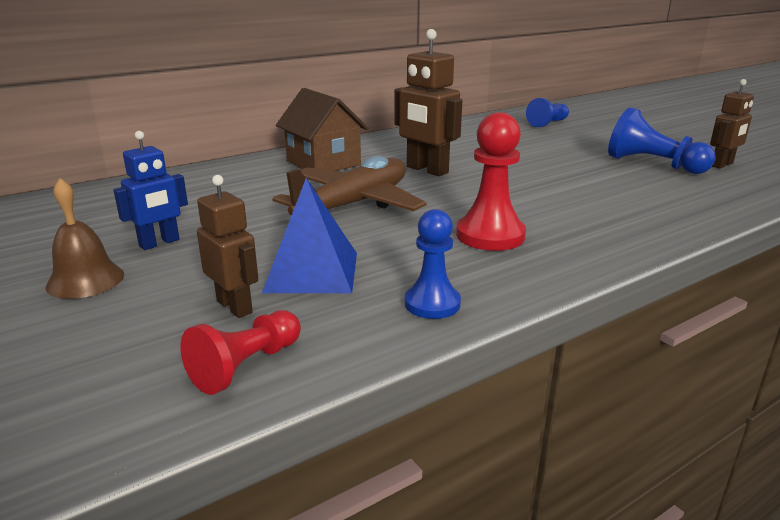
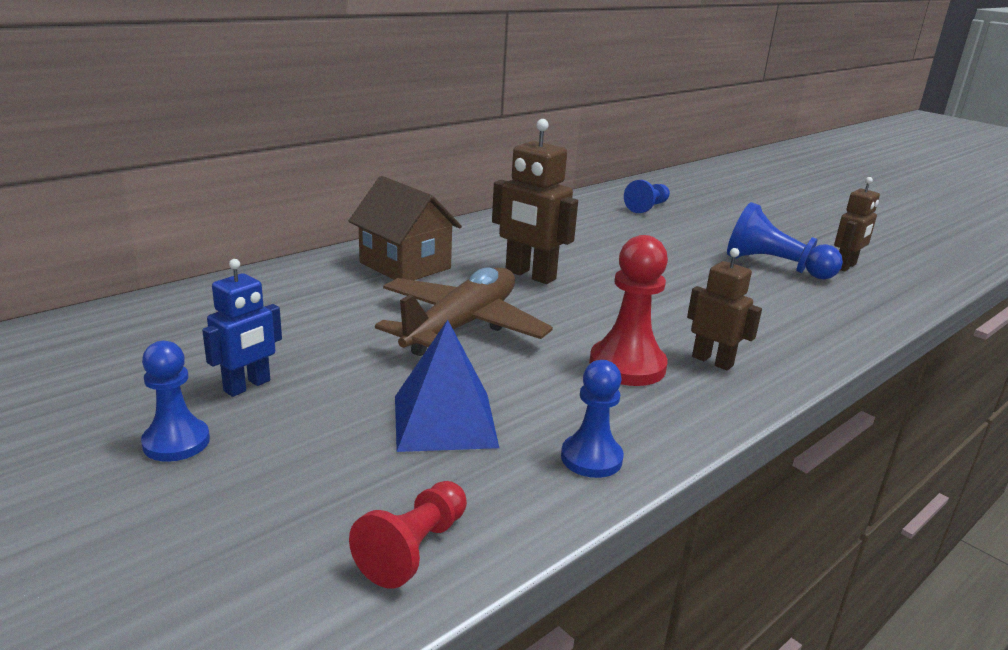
camera: 10 degrees left, 0 degrees up
(85, 280) = (176, 442): brown bell -> blue pawn
(235, 306) = (372, 471): brown robot -> brown robot (712, 361)

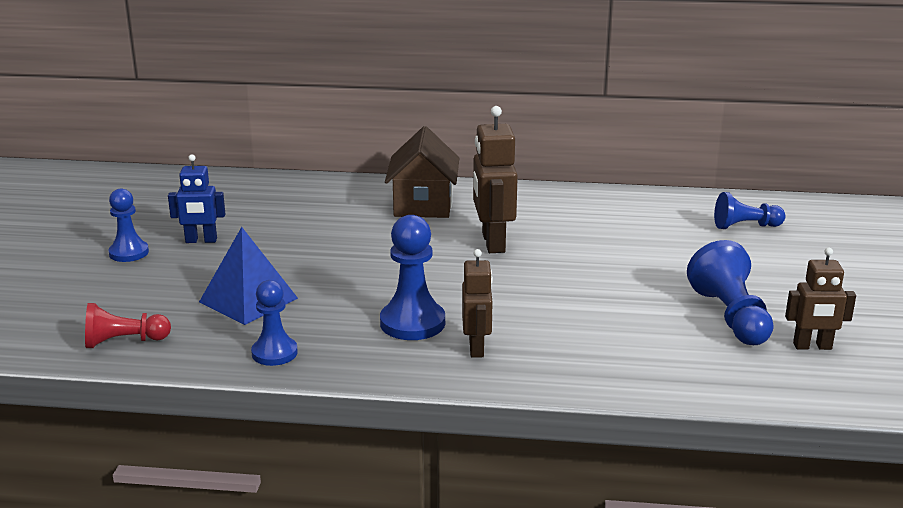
camera: 50 degrees right, 0 degrees up
(462, 326) = (370, 256): brown plane -> none
(627, 366) = (412, 323): red pawn -> blue pawn

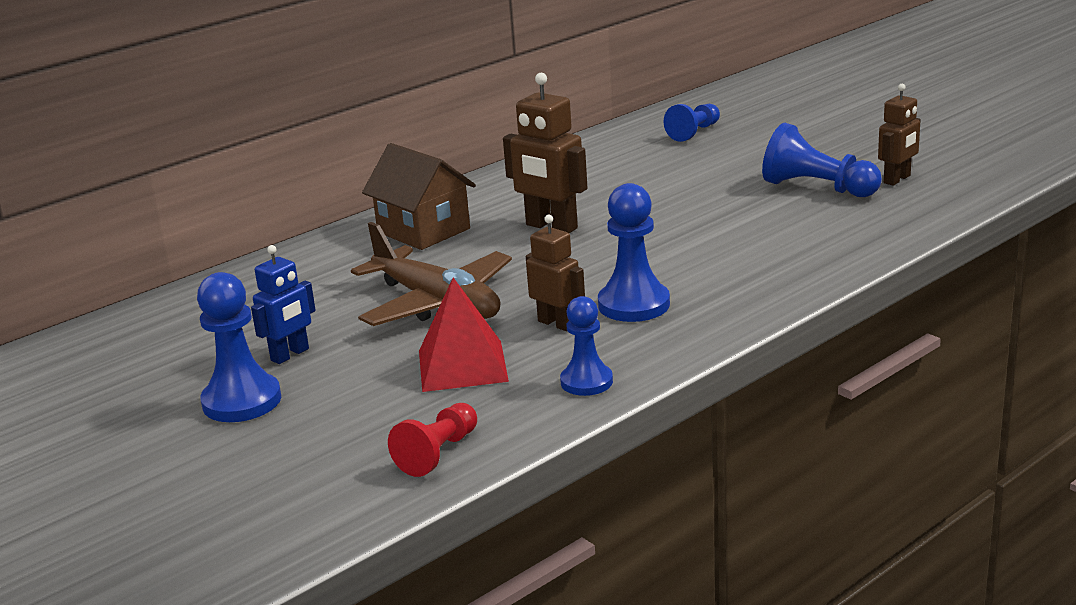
camera: 45 degrees left, 0 degrees up
(129, 253) = (242, 401): blue pawn -> blue pawn, size x1.51
(248, 300) = (462, 365): blue pyramid -> red pyramid
(324, 254) = (437, 303): none -> brown plane
(477, 348) = (717, 292): brown robot -> brown robot (556, 323)

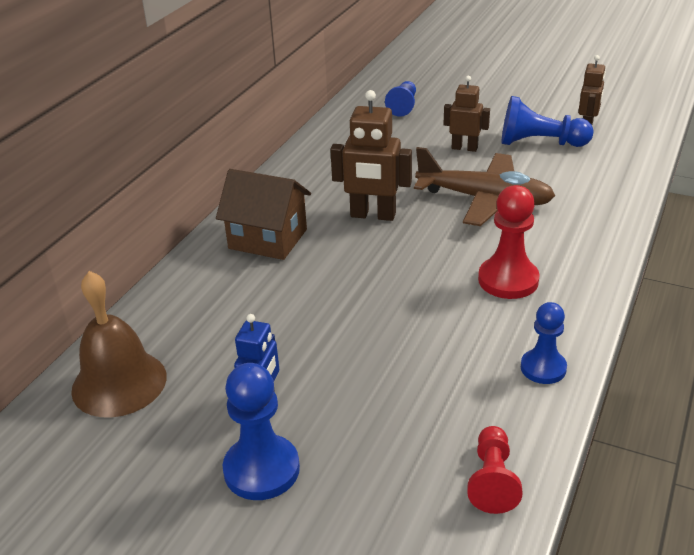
camera: 25 degrees left, 10 degrees up
(183, 317) = (119, 383): none -> brown bell
(437, 303) = (347, 314): brown plane -> brown plane (484, 199)
(462, 365) = (427, 376): red pyramid -> none
(556, 323) = (465, 313): brown robot -> brown robot (464, 148)
(634, 305) = (508, 280): blue pawn -> red pawn

